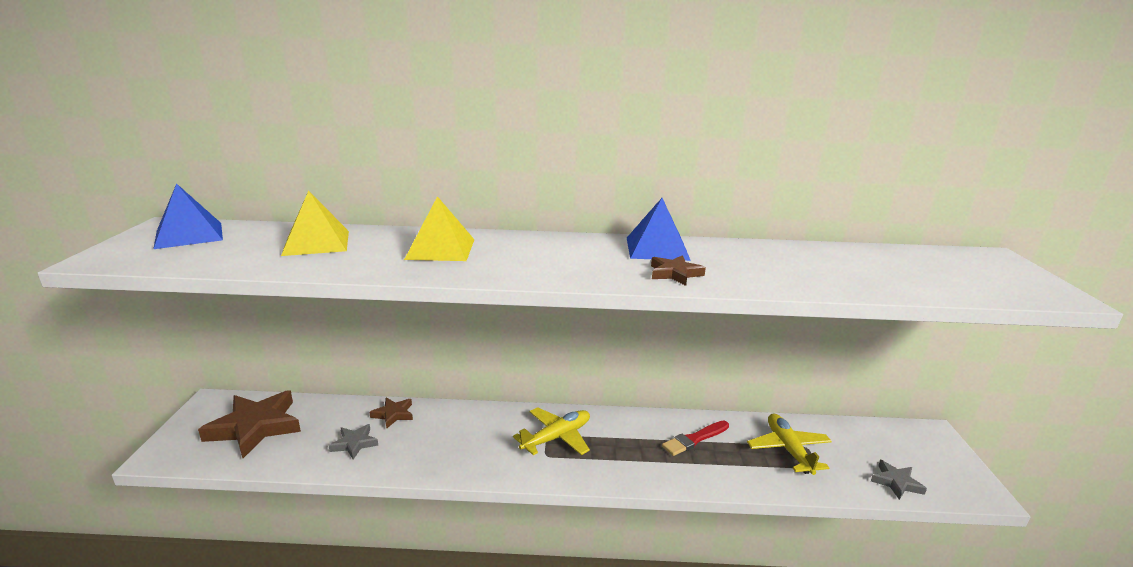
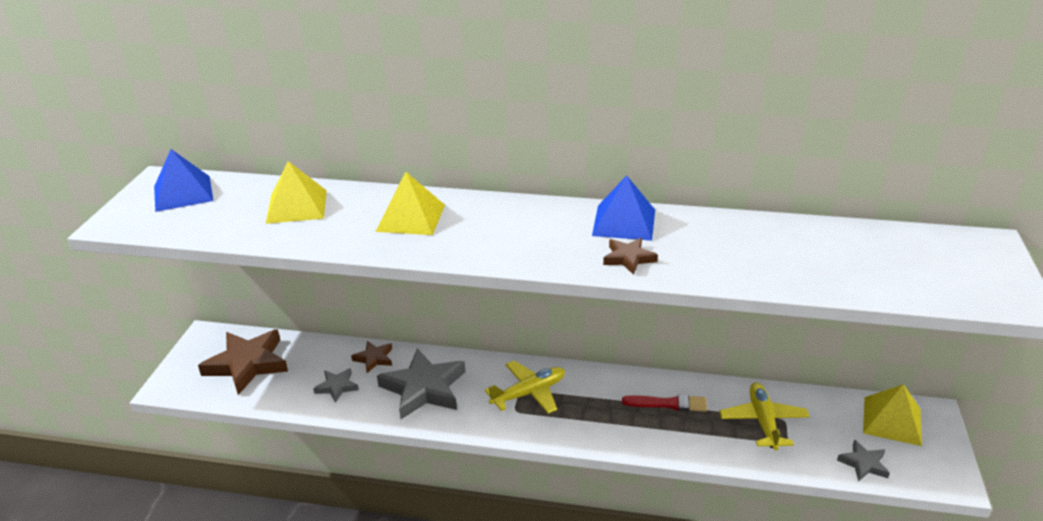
camera: 10 degrees right, 10 degrees up
(448, 440) = (424, 388): none -> grey star
(694, 439) = (668, 404): red brush -> red brush turned 150 degrees counterclockwise
(902, 441) = (892, 420): none -> yellow pyramid

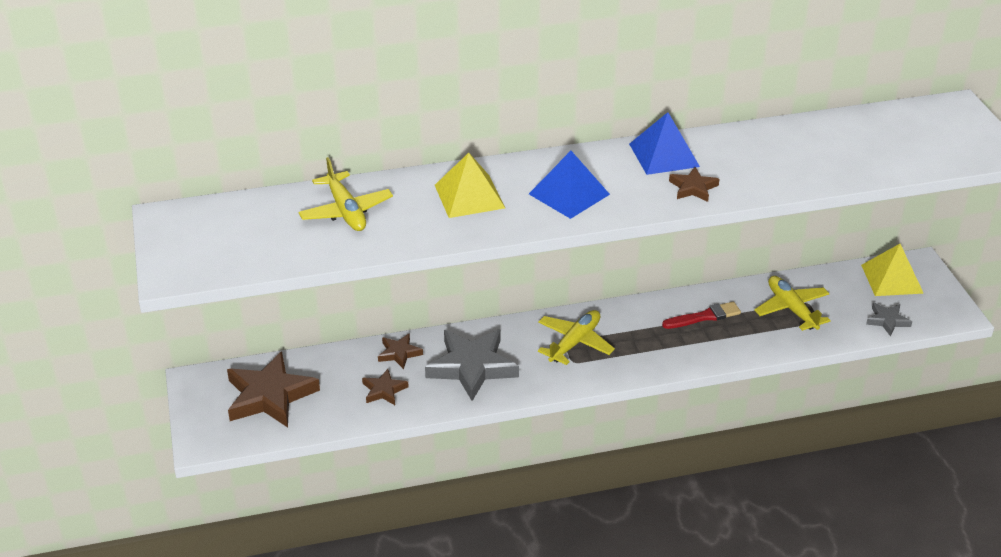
camera: 25 degrees left, 5 degrees up
(183, 193) = (210, 225): blue pyramid -> blue pyramid (569, 194)
(297, 206) = (346, 211): yellow pyramid -> yellow plane
(337, 387) = (384, 390): grey star -> brown star

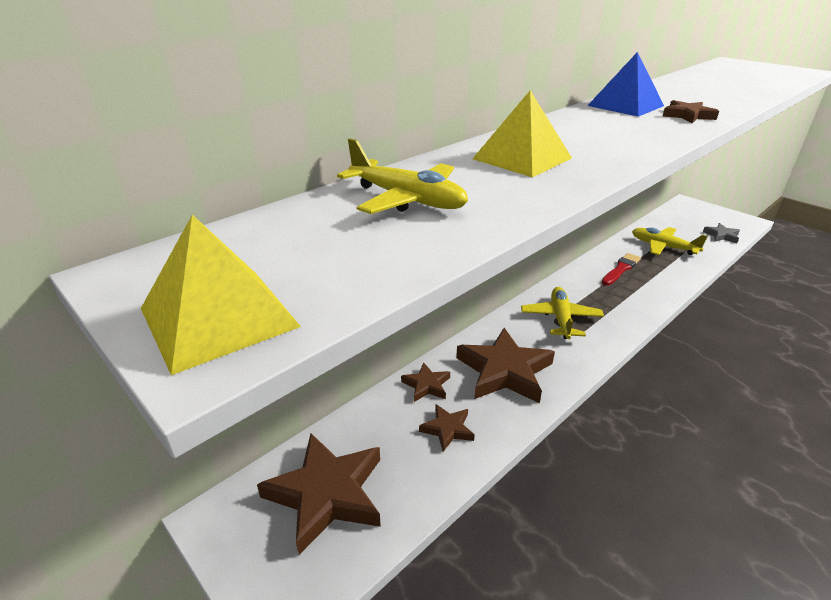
camera: 30 degrees left, 5 degrees down
(472, 367) = (504, 371): grey star -> brown star
(569, 194) = (606, 138): blue pyramid -> none
(891, 279) = (687, 214): yellow pyramid -> yellow pyramid (218, 317)

